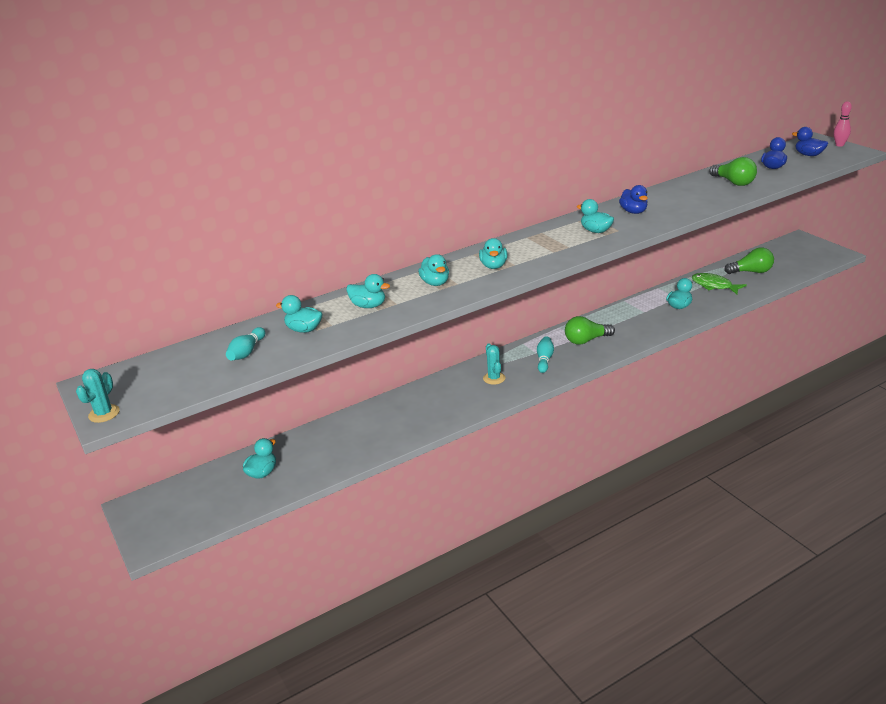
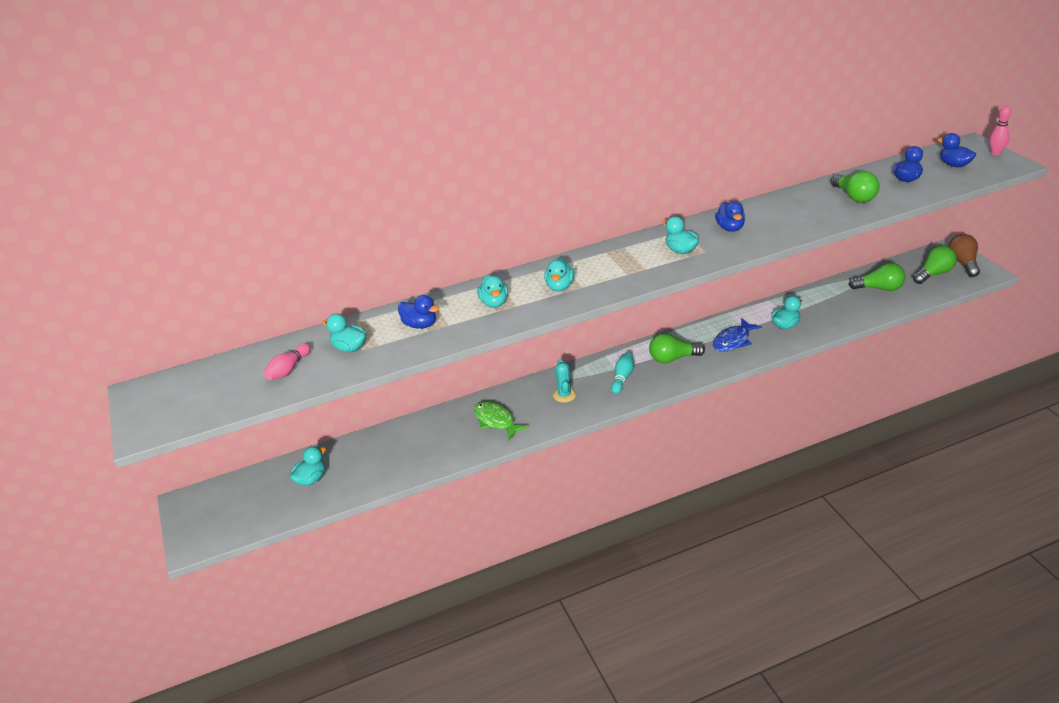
camera: 10 degrees right, 5 degrees up
(104, 413) = (141, 427): turquoise cactus -> none
(247, 352) = (288, 369): turquoise bowling pin -> pink bowling pin
(368, 306) = (420, 325): turquoise duck -> blue duck
(636, 322) = (733, 341): none -> blue fish
(714, 286) = (832, 303): green fish -> green fish (496, 421)
(793, 257) = (933, 274): none -> green light bulb
(815, 248) = (963, 263): none -> brown light bulb

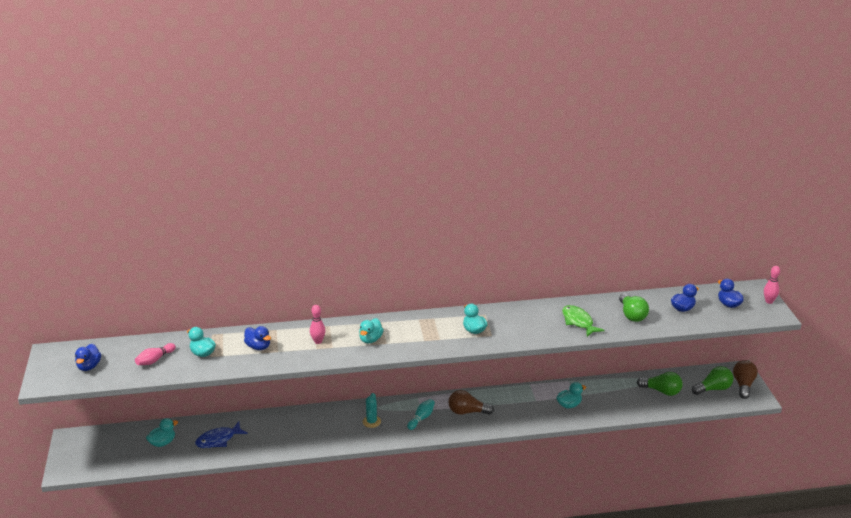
camera: 10 degrees right, 5 degrees down
(494, 303) = (318, 341): turquoise duck -> pink bowling pin
(496, 421) = (312, 430): green fish -> green fish (578, 322)
(673, 358) = (467, 412): green light bulb -> brown light bulb
(730, 228) = (521, 320): blue duck -> blue duck (89, 366)
(733, 341) = (521, 408): blue fish -> blue fish (218, 440)

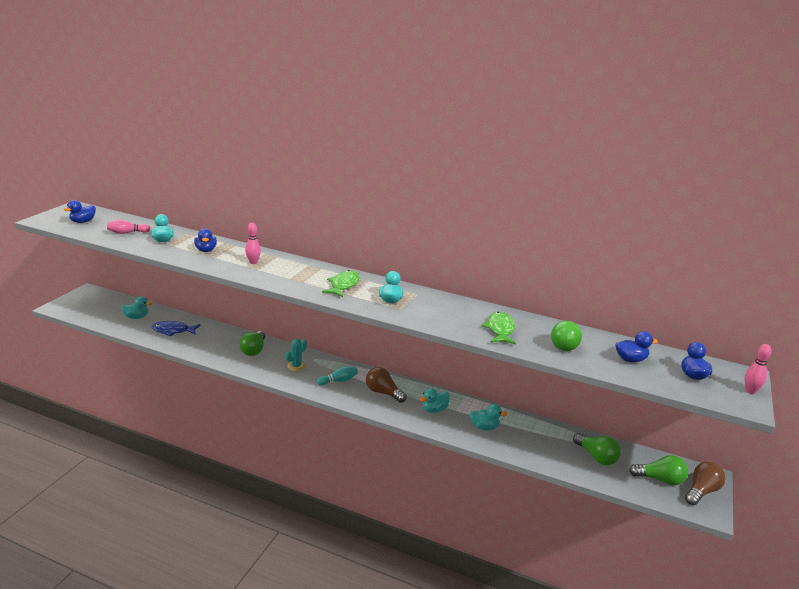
camera: 30 degrees right, 5 degrees down
(317, 424) = (254, 350): none -> green light bulb
(370, 339) = (295, 275): turquoise duck -> turquoise duck (434, 410)
(421, 332) = (343, 285): none -> green fish

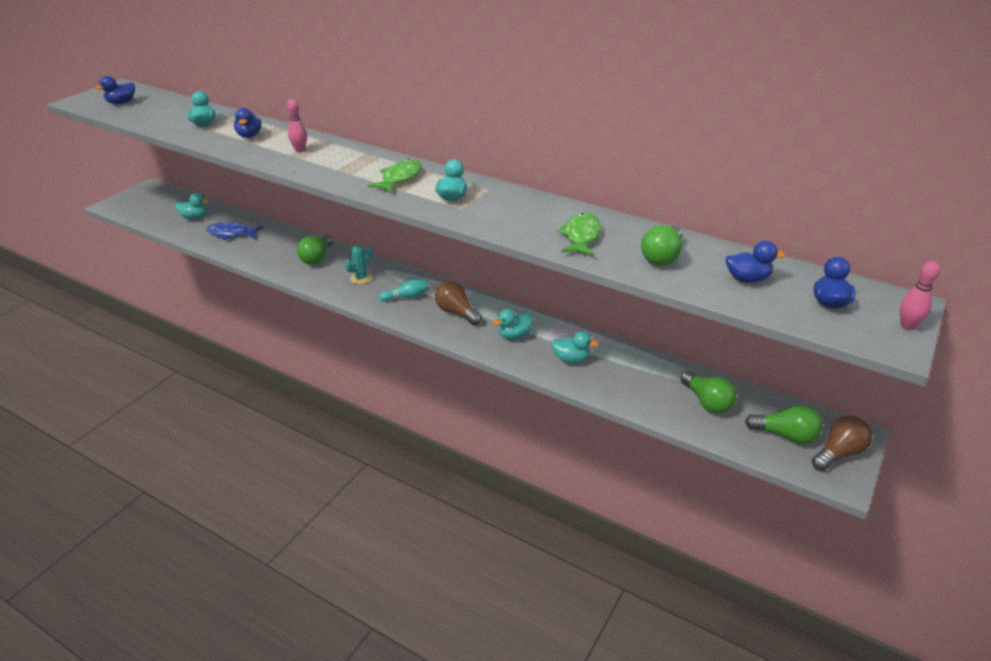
camera: 10 degrees right, 10 degrees up
(127, 233) = (166, 115): pink bowling pin -> none

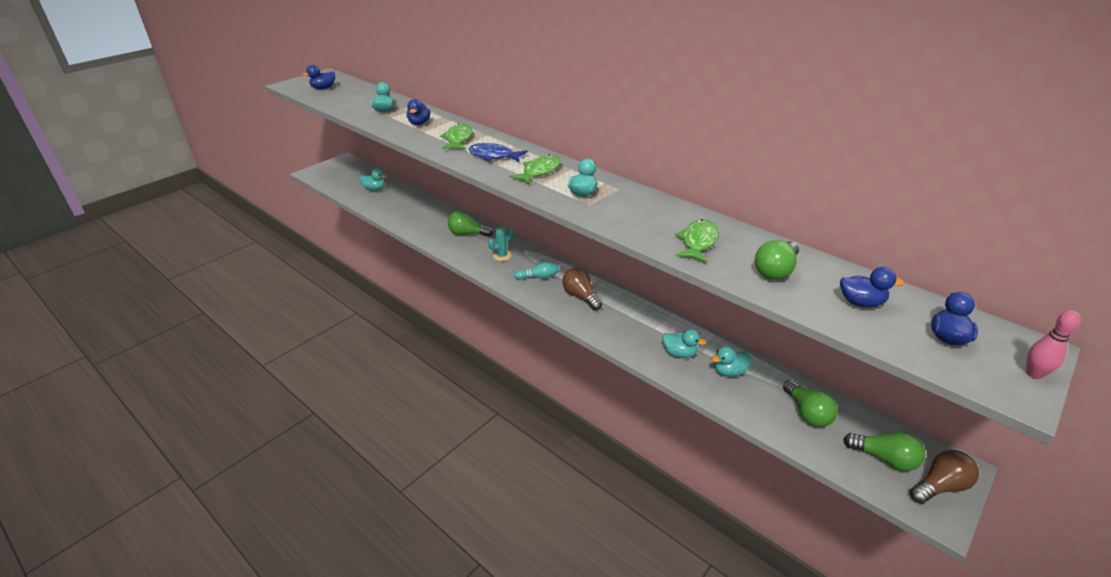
camera: 10 degrees right, 0 degrees up
(231, 234) = (401, 206): blue fish -> blue fish (494, 156)
(300, 150) = (458, 139): pink bowling pin -> green fish
(317, 258) = (468, 234): green light bulb -> green light bulb turned 75 degrees clockwise
(514, 335) = (629, 324): turquoise duck -> turquoise duck (729, 371)

